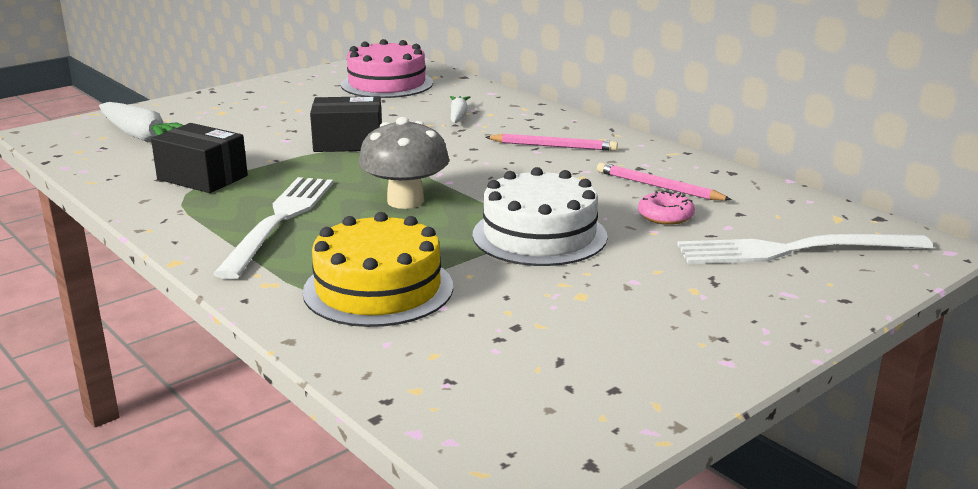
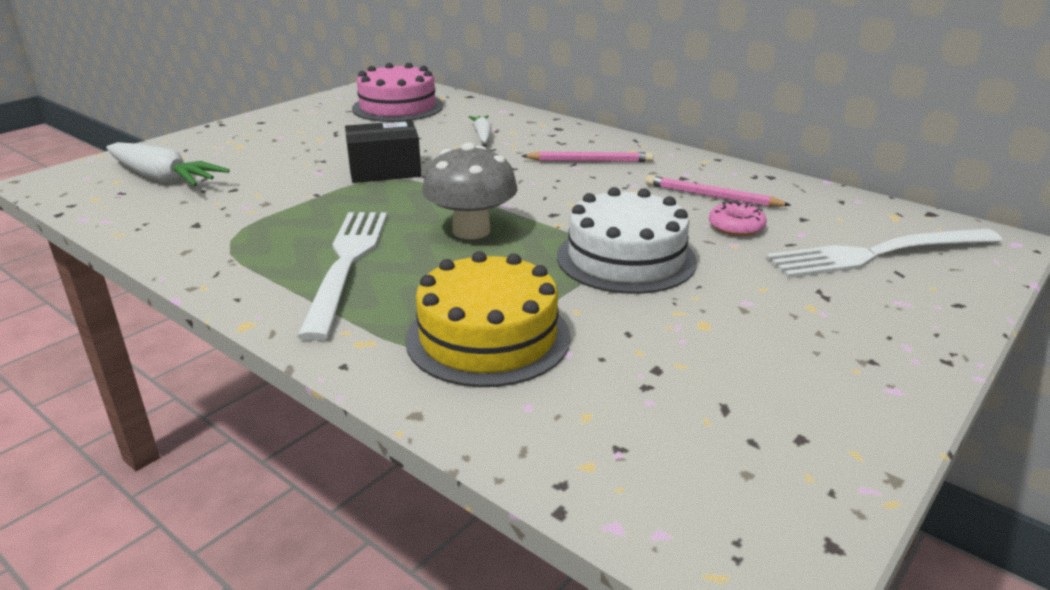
camera: 10 degrees left, 5 degrees up
(202, 178) = (243, 220): black box -> none

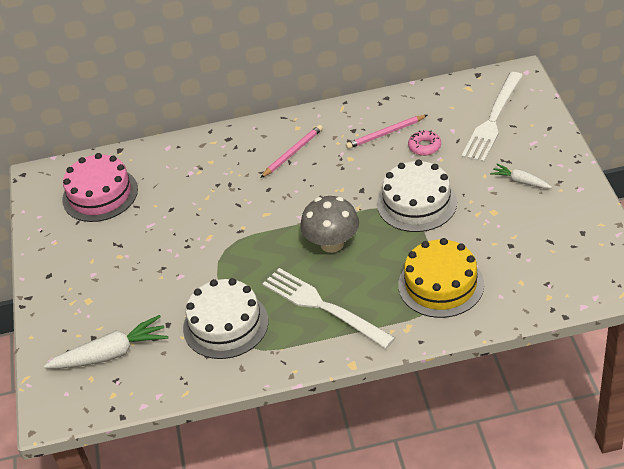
camera: 45 degrees left, 15 degrees up
(258, 217) = (225, 324): none -> white cake
(384, 170) = (212, 245): black box -> none
(482, 135) = (202, 178): white carrot -> white carrot (520, 181)

